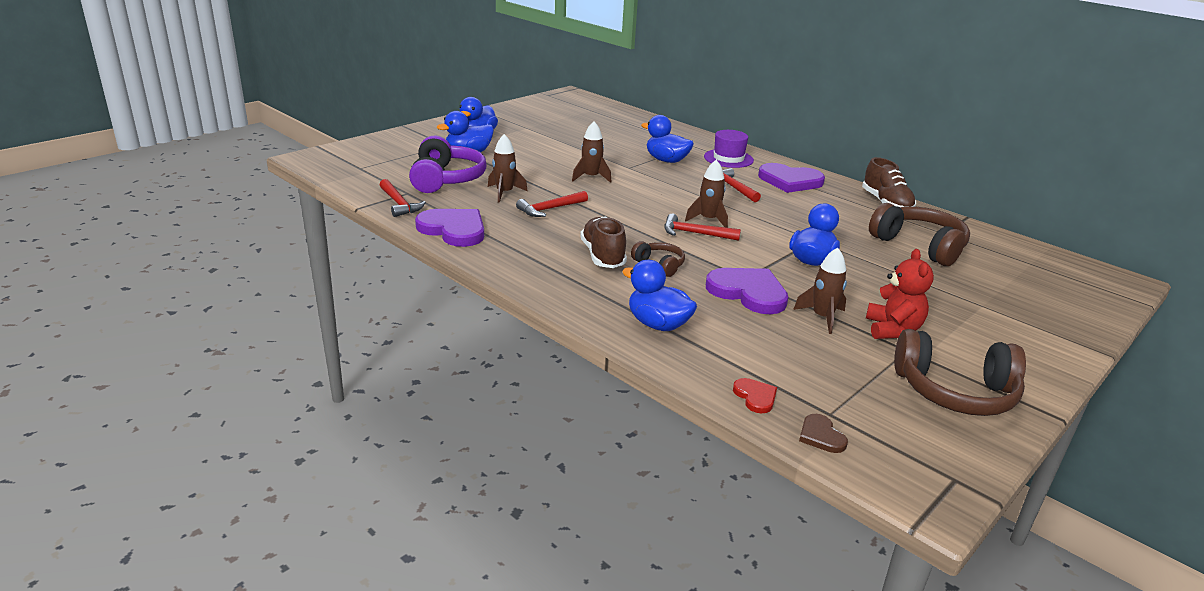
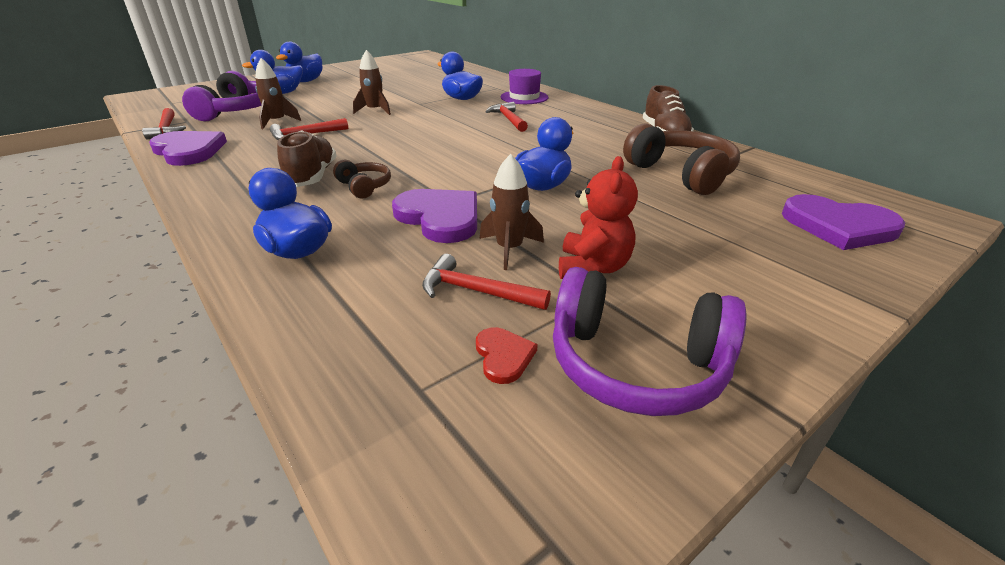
camera: 10 degrees right, 5 degrees up
(695, 233) = (433, 158): red hammer -> red hammer (477, 291)
(708, 220) = (458, 146): brown rocket -> none
(755, 397) = (331, 356): red heart -> red heart (503, 356)
(790, 181) = (573, 115): purple heart -> purple heart (839, 226)
(821, 436) = (375, 430): brown heart -> none
(955, 392) = (636, 364): brown headphones -> purple headphones

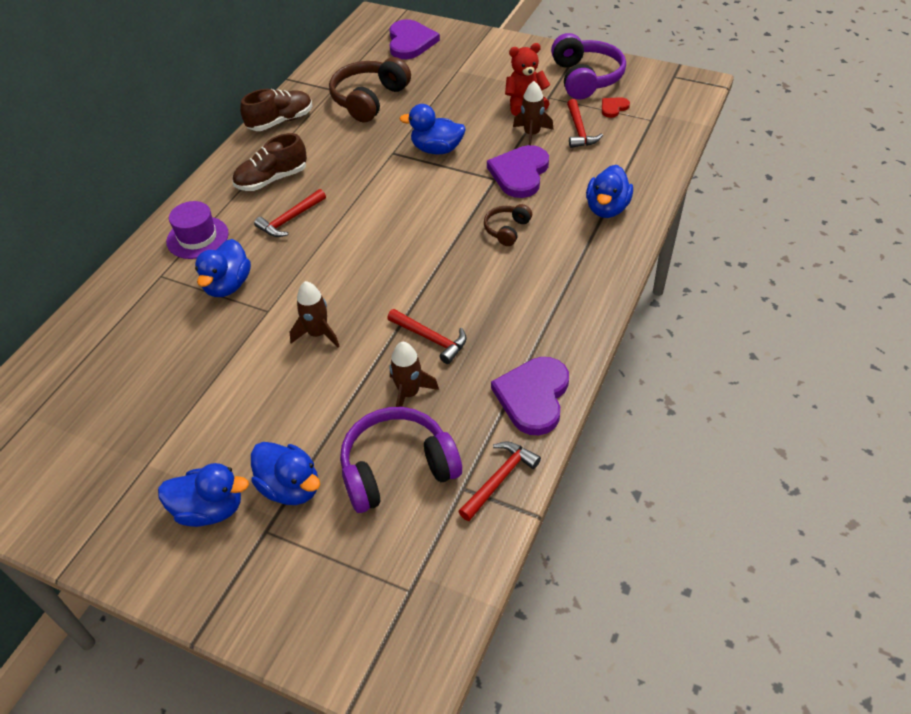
camera: 115 degrees left, 15 degrees up
(312, 177) = (514, 268): brown shoe -> brown shoe (272, 179)

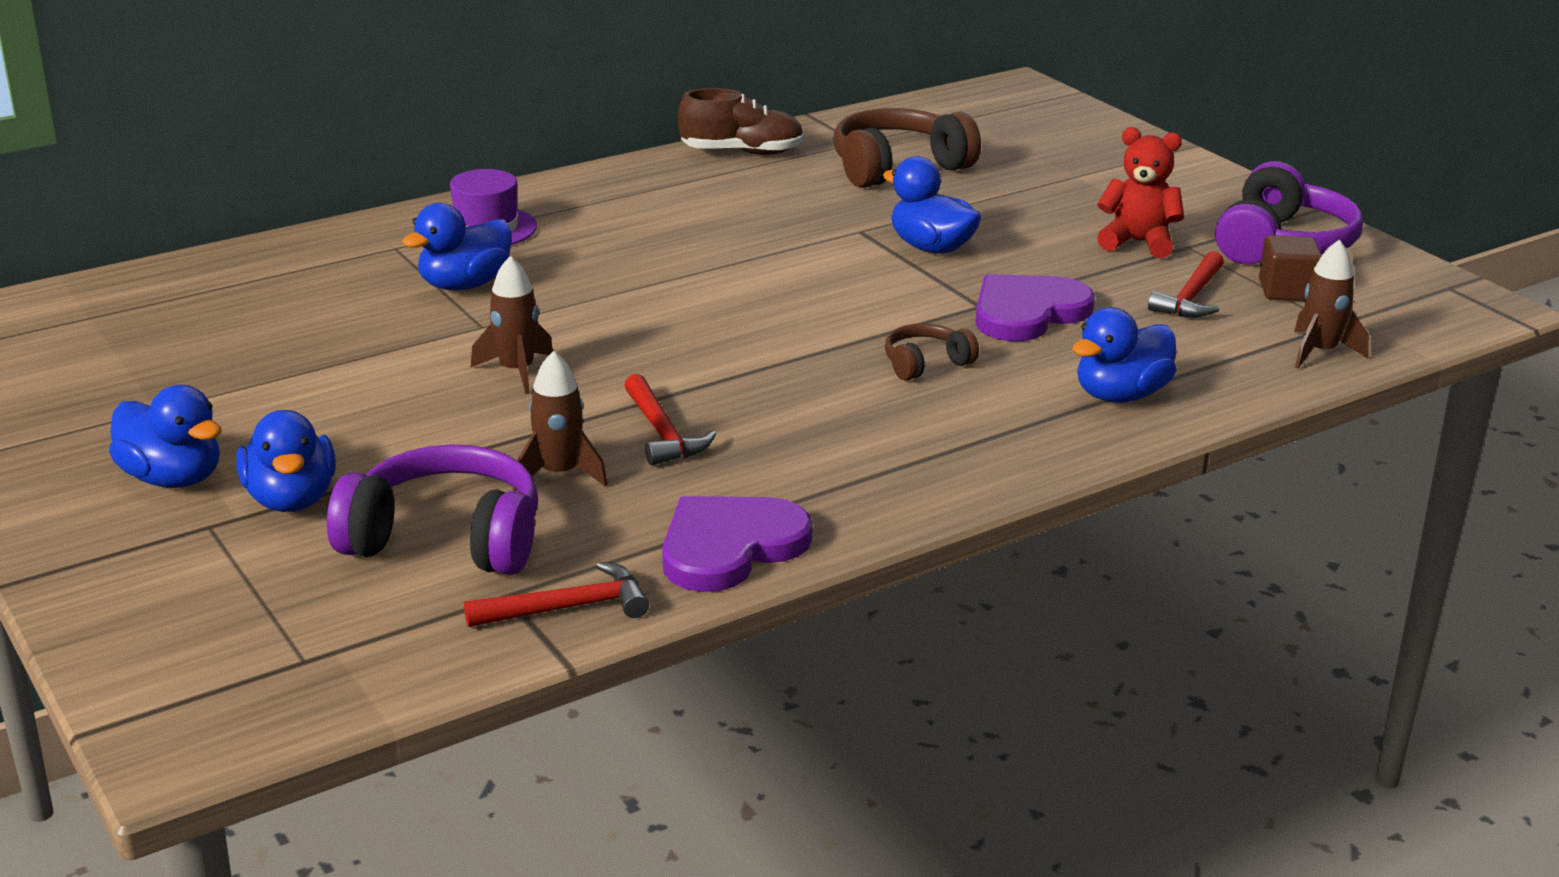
camera: 30 degrees right, 20 degrees down
(272, 179) = (654, 205): brown shoe -> none
(290, 219) = (628, 250): red hammer -> none
(410, 42) = (1041, 127): purple heart -> none
(532, 134) = (1104, 278): brown rocket -> brown rocket (1319, 352)
(613, 108) = (1286, 291): red heart -> brown cube

